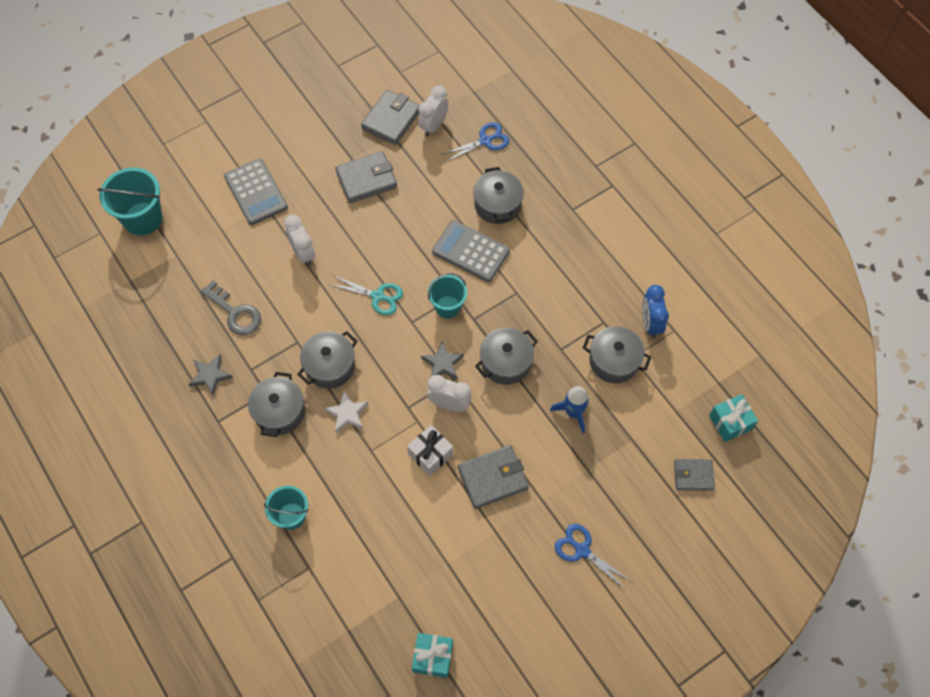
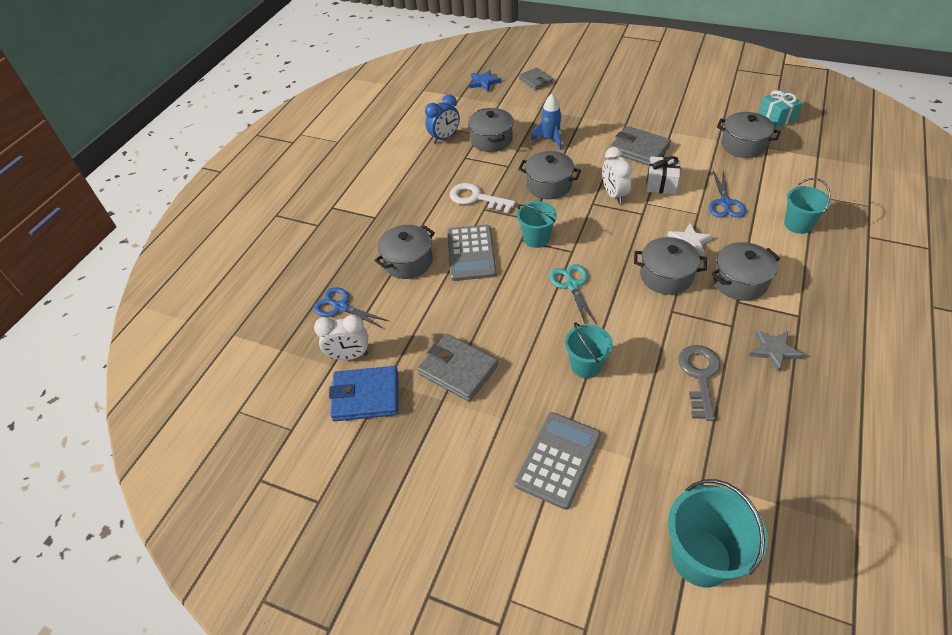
camera: 120 degrees left, 15 degrees down
(303, 253) = (586, 365): white clock -> turquoise bucket
(391, 119) = (366, 396): grey wallet -> blue wallet
(420, 578) = (743, 145): none -> grey pot
(443, 363) = (587, 215): grey star -> none
(535, 295) = (476, 198): none -> white key
(582, 550) = (635, 97): blue scissors -> blue scissors (725, 203)
(730, 422) = (484, 82): turquoise gift -> blue star

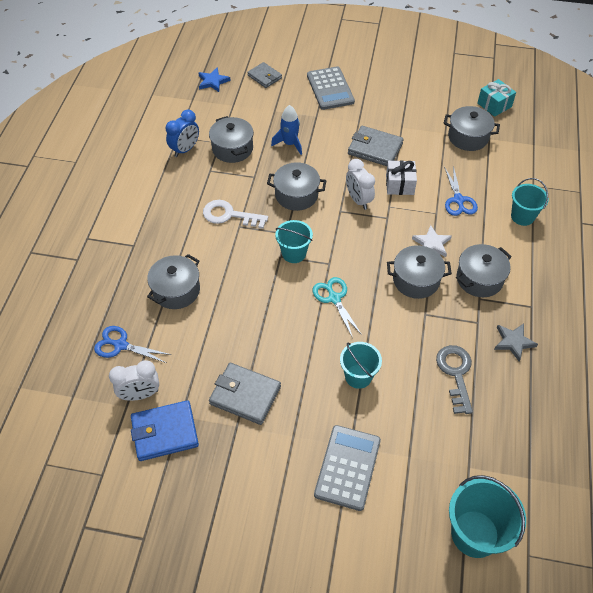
camera: 15 degrees left, 5 degrees up
(471, 253) = (235, 275): grey calculator -> grey calculator (330, 89)

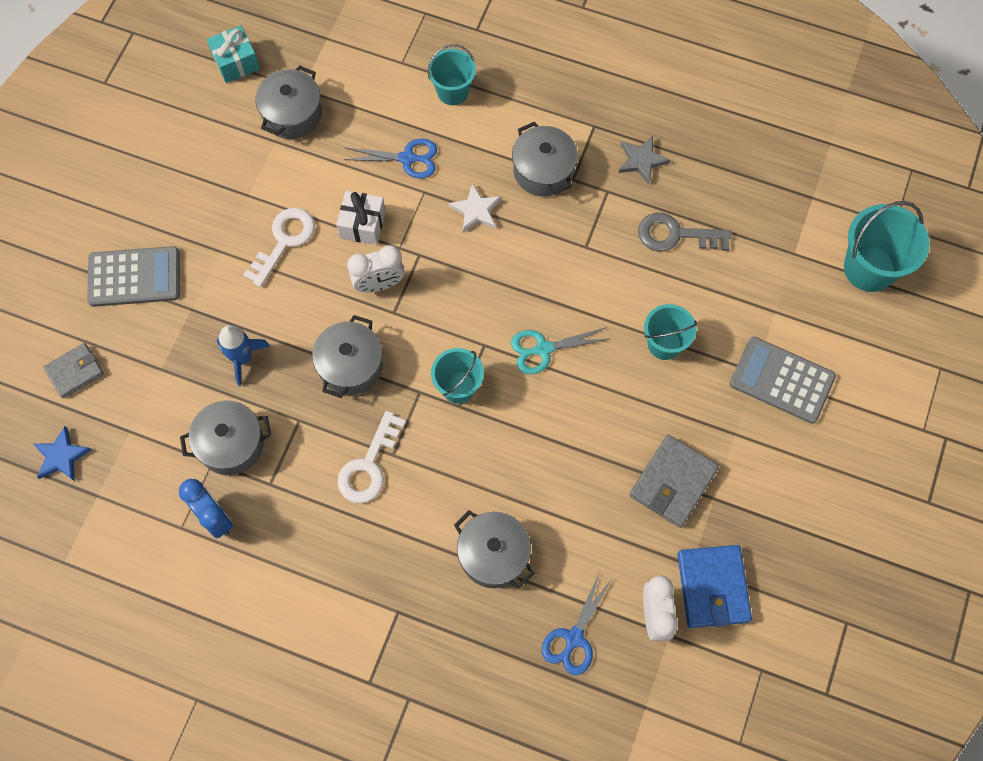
camera: 80 degrees left, 15 degrees up
(375, 149) = (284, 241): grey wallet -> white key
(416, 280) = (532, 244): grey pot -> none

